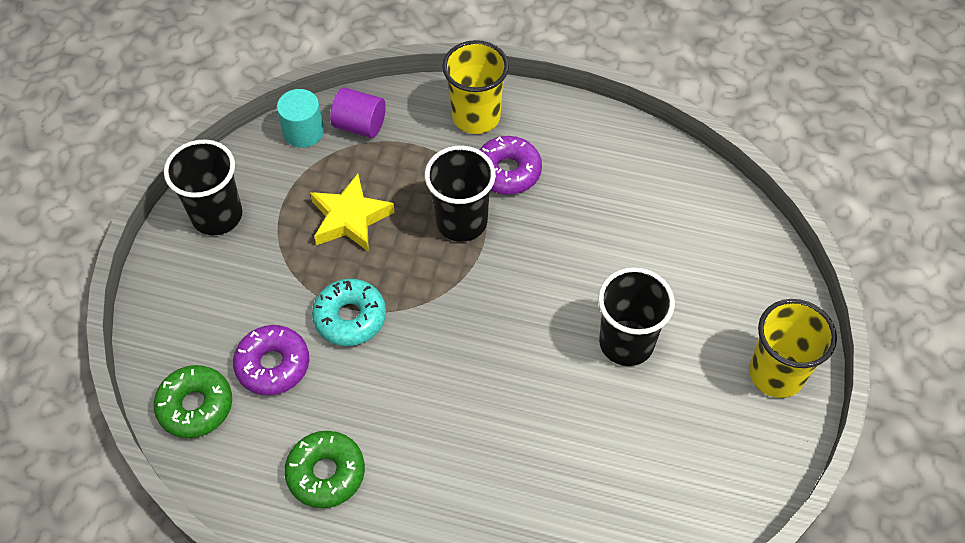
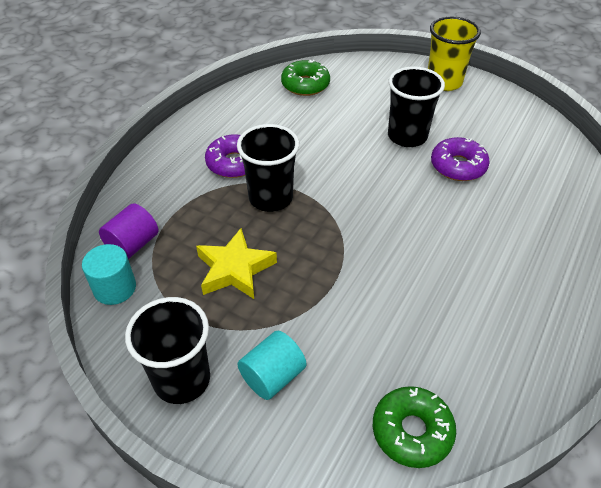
camera: 75 degrees left, 10 degrees down
(232, 283) = (272, 376): none -> turquoise cylinder
(273, 365) = (378, 354): purple donut -> purple donut (458, 166)
(326, 473) = (496, 330): green donut -> green donut (305, 85)
(350, 318) = (342, 287): turquoise donut -> none
(476, 117) = (169, 170): yellow cup -> none

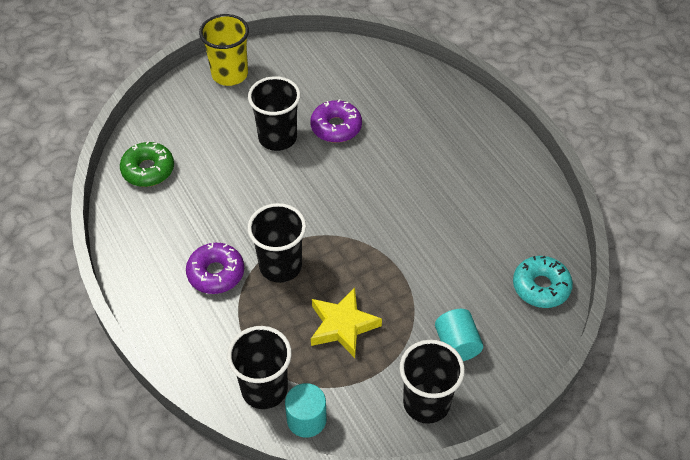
camera: 60 degrees left, 5 degrees up
(133, 244) = (264, 389): purple cylinder -> black cup
(412, 431) = (541, 287): green donut -> turquoise donut

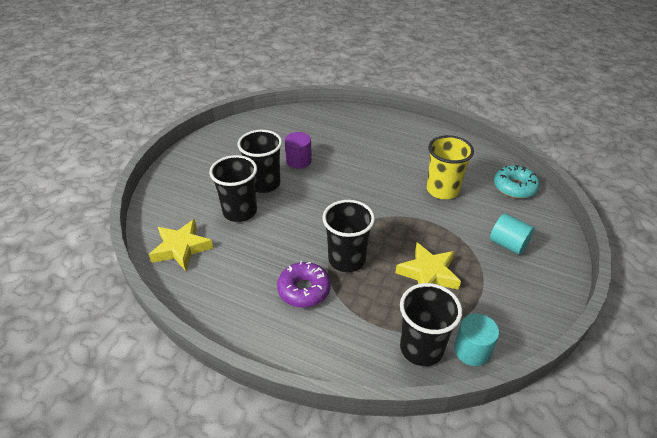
camera: 35 degrees left, 10 degrees down
(148, 170) = (181, 248): green donut -> yellow star
(230, 74) = (191, 162): yellow cup -> yellow cup (442, 190)
(336, 127) = (298, 161): purple donut -> purple cylinder
(426, 403) = (531, 289): black cup -> black cup (240, 212)

